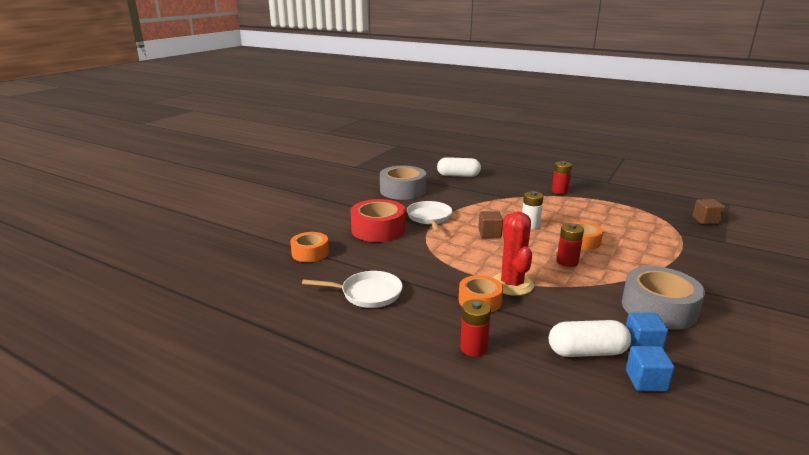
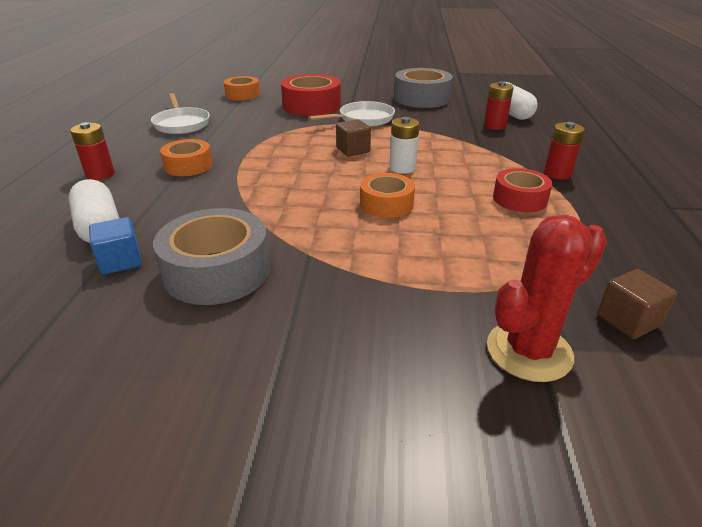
camera: 65 degrees right, 10 degrees up
(512, 284) = (232, 176): red cactus -> red cactus (529, 351)
(567, 262) = (313, 200): red battery -> red battery (494, 126)
(588, 208) = (519, 199): none -> red tape
(646, 381) = (43, 266): blue cube -> none

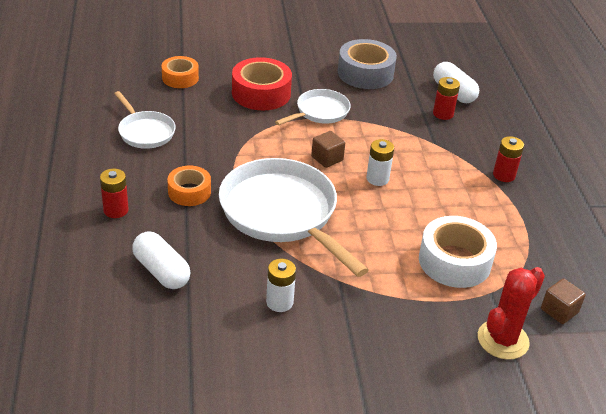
camera: 15 degrees left, 5 degrees up
(121, 261) = (202, 302): blue cube -> none
(217, 271) = (279, 302): grey tape -> white battery
(277, 189) = (282, 214): none -> white pan
(386, 204) = (378, 223): orange tape -> none
(474, 248) = (454, 261): none -> white tape
(519, 199) = (478, 207): red tape -> none

